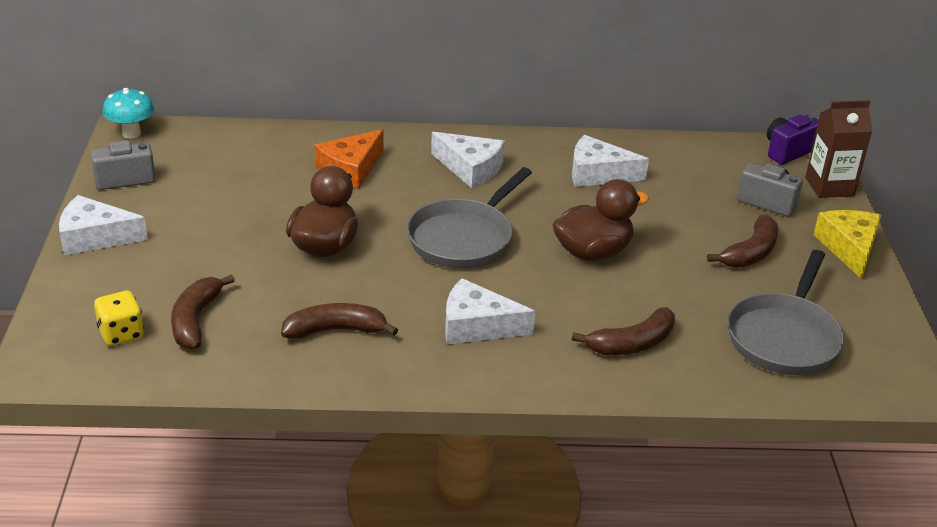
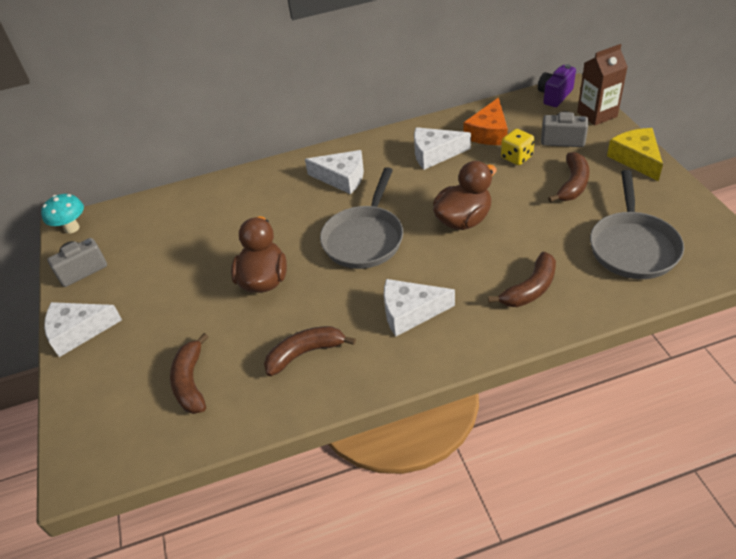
camera: 10 degrees left, 10 degrees up
(121, 334) = (135, 416): yellow dice -> yellow dice (516, 157)
(351, 169) = (254, 206): orange cheese -> orange cheese (488, 132)

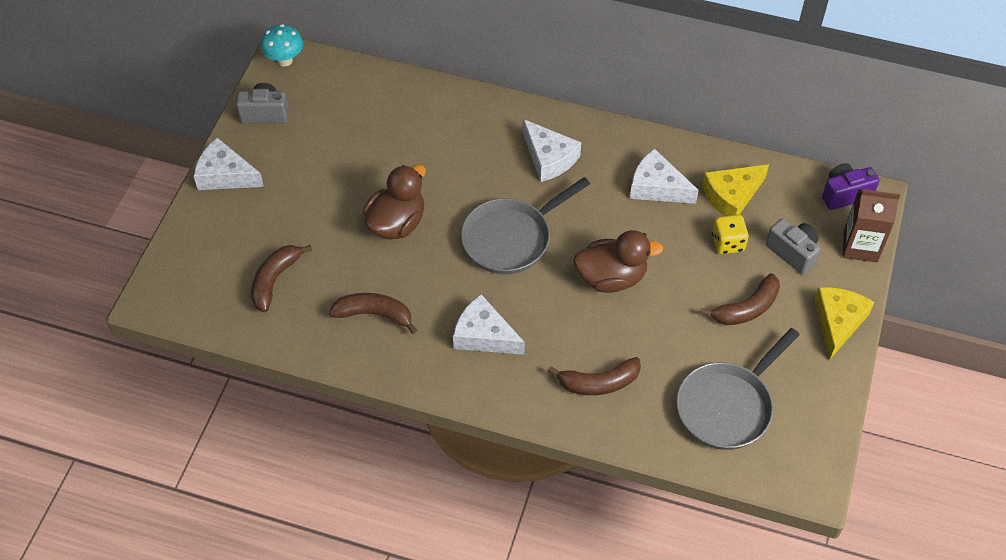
camera: 30 degrees right, 10 degrees up
(488, 132) = (732, 196): orange cheese -> yellow cheese

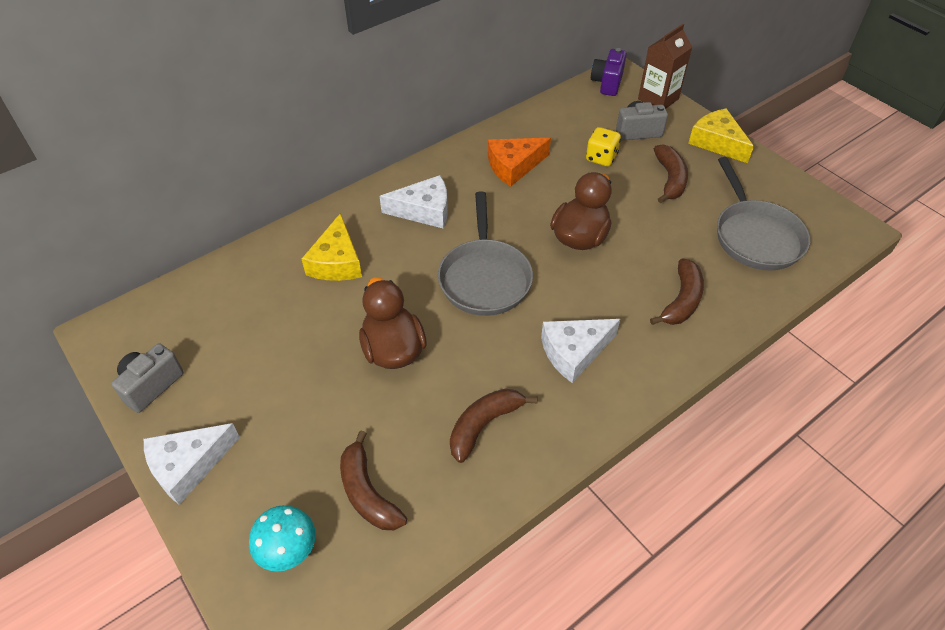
camera: 55 degrees left, 5 degrees down
(284, 60) = (107, 333): turquoise mushroom -> turquoise mushroom (289, 551)
(657, 187) = (514, 166): white cheese -> orange cheese
(732, 196) = (559, 133): yellow cheese -> yellow cheese (336, 261)

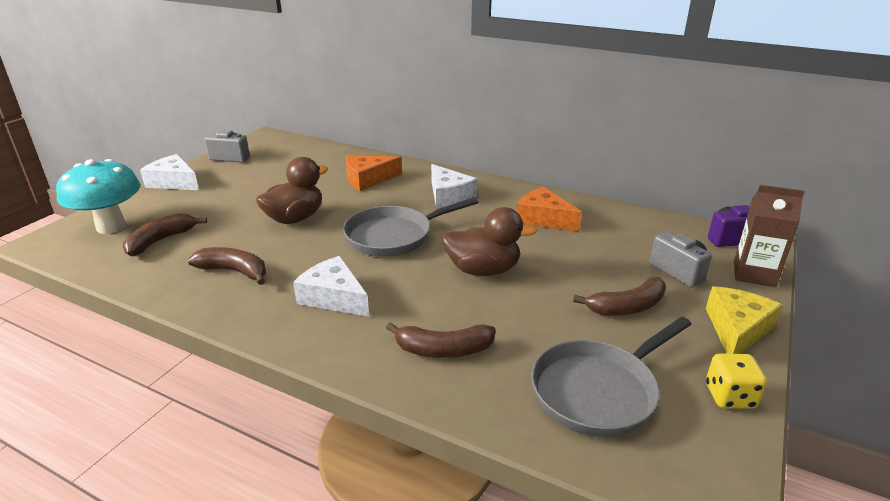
camera: 65 degrees right, 20 degrees down
(289, 551) = (111, 227): turquoise mushroom -> turquoise mushroom, size x1.67
(336, 261) = (368, 179): yellow cheese -> orange cheese
(601, 158) = (609, 259): yellow dice -> yellow dice (729, 396)

